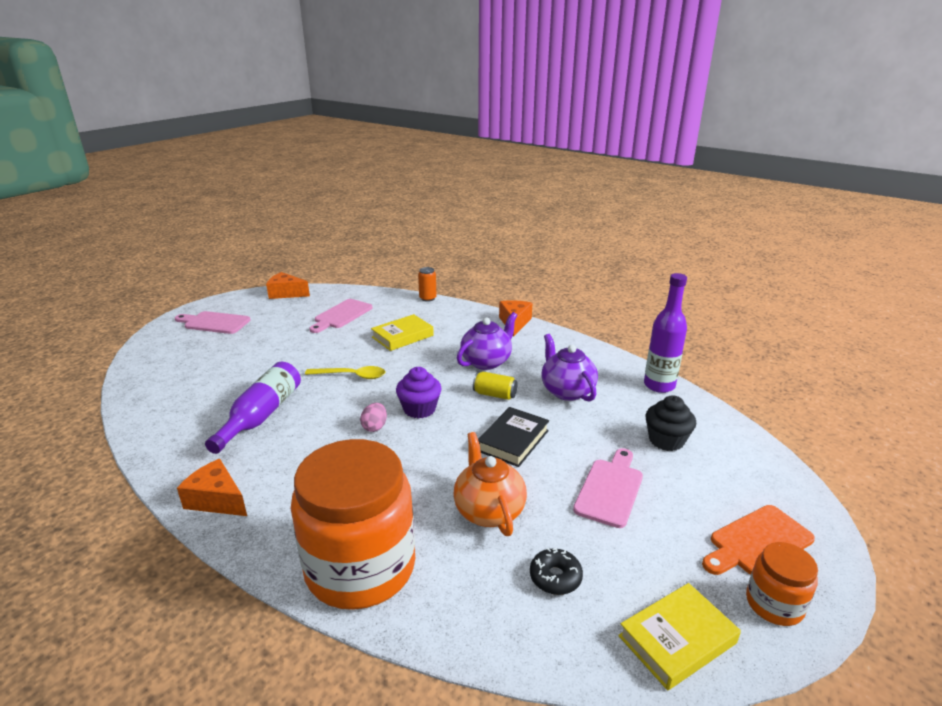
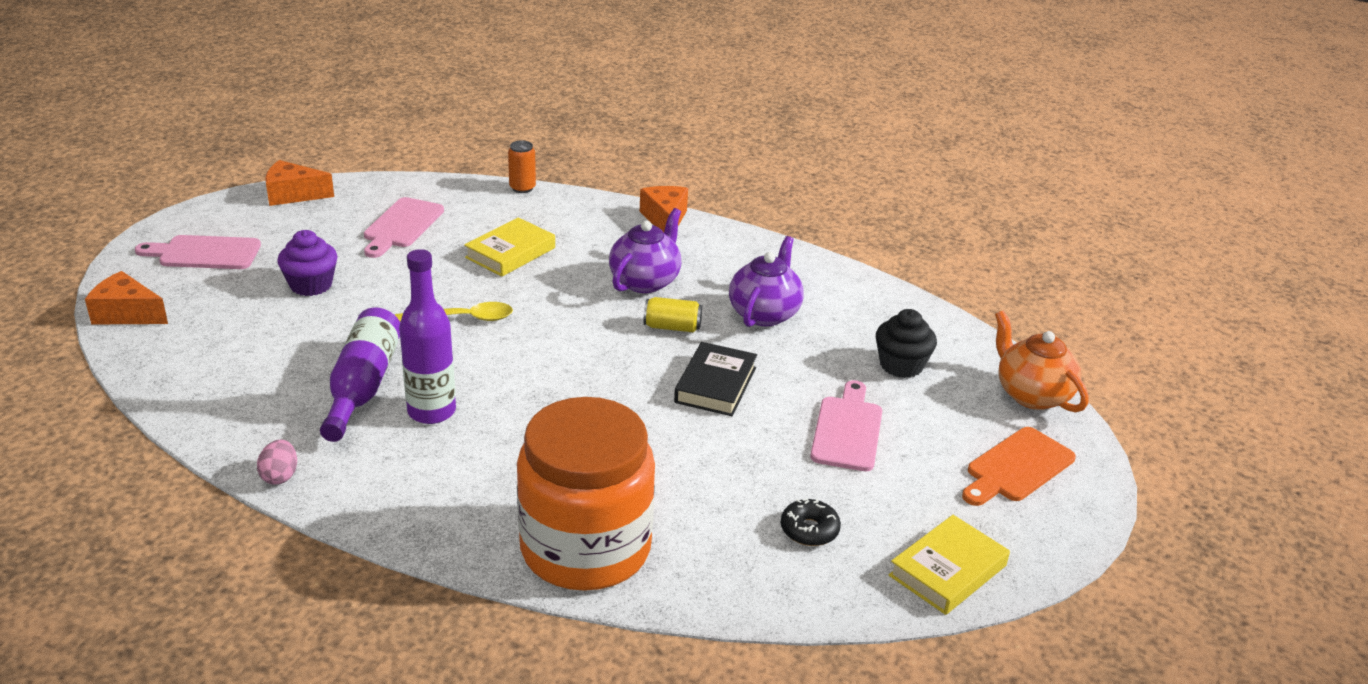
camera: 15 degrees left, 5 degrees up
(217, 500) = (365, 498): orange cheese -> orange cheese (127, 314)
(375, 427) = (528, 386): pink egg -> pink egg (280, 476)
(419, 409) = (578, 356): purple cupcake -> purple cupcake (311, 285)
(488, 510) = (712, 470): orange teapot -> orange teapot (1031, 394)
(566, 391) = (764, 313): purple teapot -> purple teapot turned 60 degrees clockwise
(659, 385) = (880, 295): purple bottle -> purple bottle (431, 411)
(774, 604) = (1039, 526): orange jar -> none

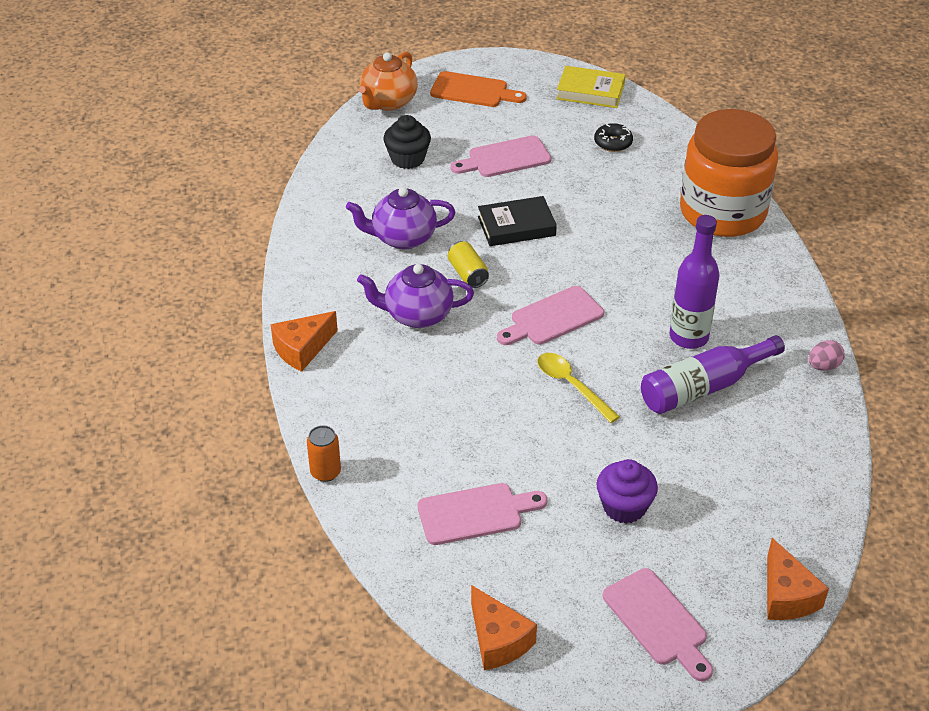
camera: 120 degrees left, 10 degrees up
(510, 253) = (450, 414): yellow book -> none
(556, 346) = (553, 318): none -> pink cutting board

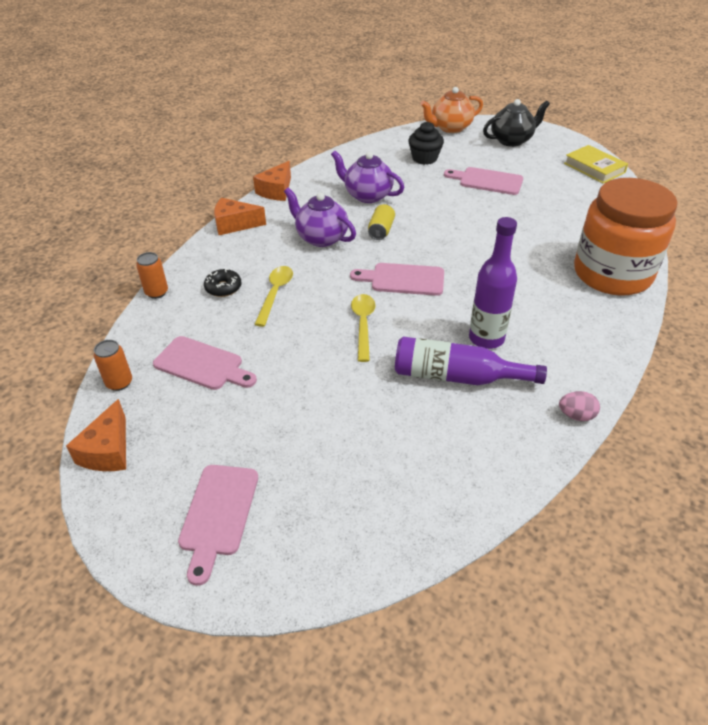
camera: 40 degrees right, 0 degrees up
(420, 579) = (119, 383): none -> orange can
(450, 402) = (275, 293): none -> yellow spoon
(473, 91) = (512, 140): orange cutting board -> black teapot
(516, 226) = (447, 219): black book -> none
(613, 143) = (575, 201): black donut -> black donut (223, 288)
(624, 507) = (298, 420): purple cupcake -> none
(786, 596) = (334, 567): orange cheese -> orange cheese (276, 191)

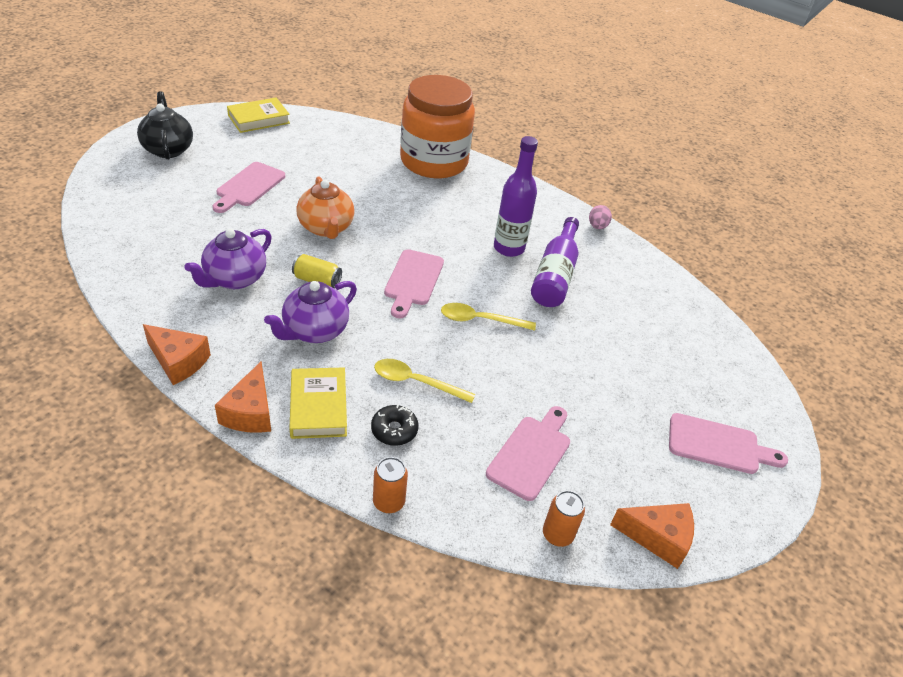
camera: 90 degrees left, 0 degrees up
(243, 251) = (318, 407): none -> yellow book
(424, 158) = (170, 218): black cupcake -> none
(450, 128) = (103, 183): orange teapot -> orange teapot (326, 228)

